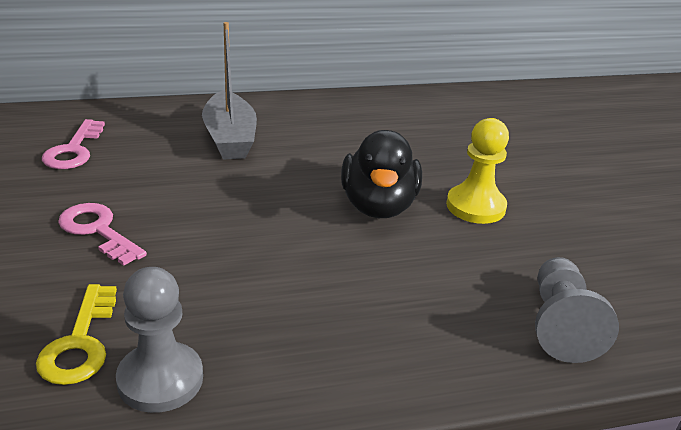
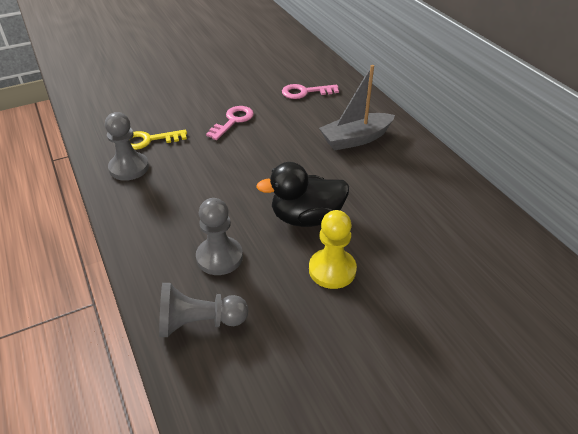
camera: 80 degrees right, 10 degrees up
(440, 291) = (219, 257): none -> grey pawn

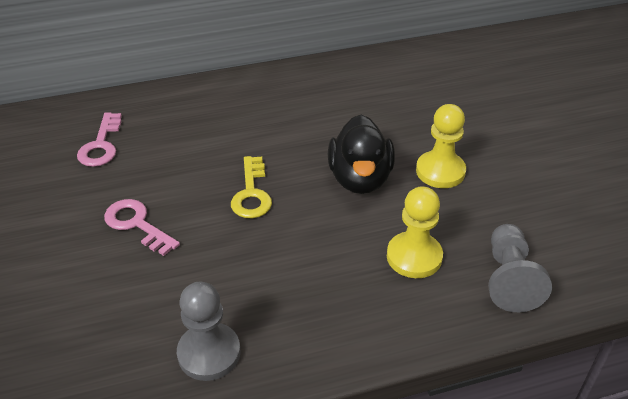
camera: 80 degrees left, 0 degrees up
(149, 140) = (143, 327): yellow key -> yellow key (251, 193)
(219, 257) = (414, 257): grey pawn -> yellow pawn
(355, 139) = (229, 119): grey boat -> none

